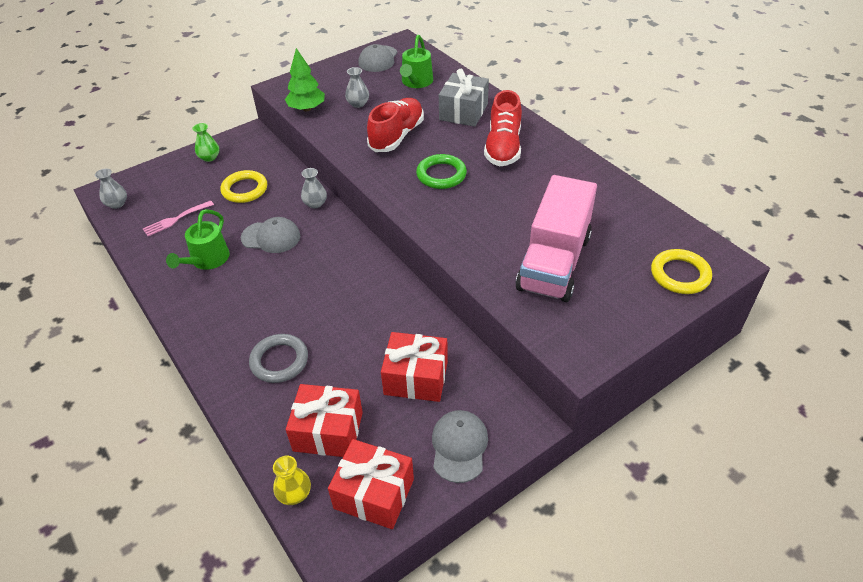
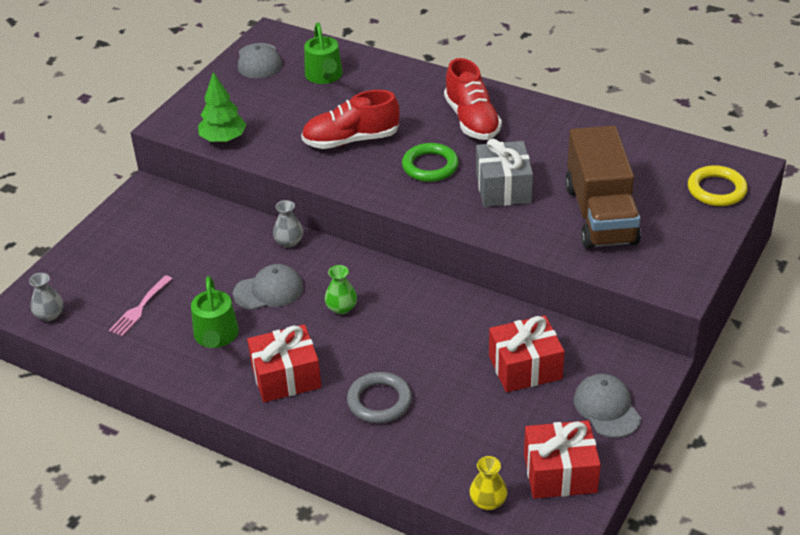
camera: 25 degrees left, 5 degrees down
(209, 157) = (118, 231): green vase -> green vase (341, 308)
(245, 189) = (194, 252): yellow ring -> none
(328, 431) = (478, 442): red gift -> red gift (286, 377)
(358, 104) = (278, 118): grey vase -> none
(397, 136) = (351, 140): red shoe -> red shoe turned 105 degrees counterclockwise
(463, 112) = (402, 95): grey gift -> grey gift (503, 188)
(554, 262) = (600, 215): pink truck -> brown truck

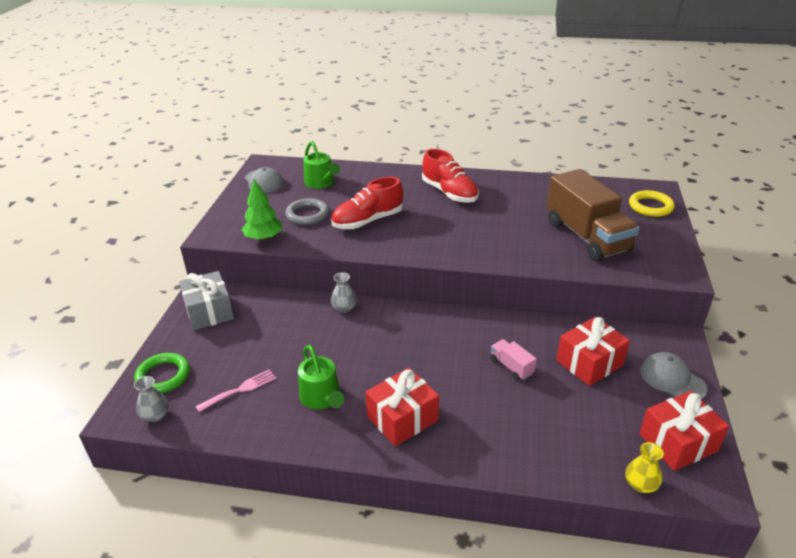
camera: 20 degrees left, 5 degrees down
(140, 308) = (240, 390): pink fork -> pink fork turned 135 degrees counterclockwise
(268, 291) = (348, 349): grey cap -> none
(341, 308) = (416, 350): green vase -> none
(379, 401) = (494, 419): grey ring -> grey ring (307, 215)
(430, 166) = (440, 227): green ring -> green ring (163, 376)
(434, 351) = (511, 367): none -> pink truck
(503, 188) = (504, 232): grey gift -> grey gift (209, 311)

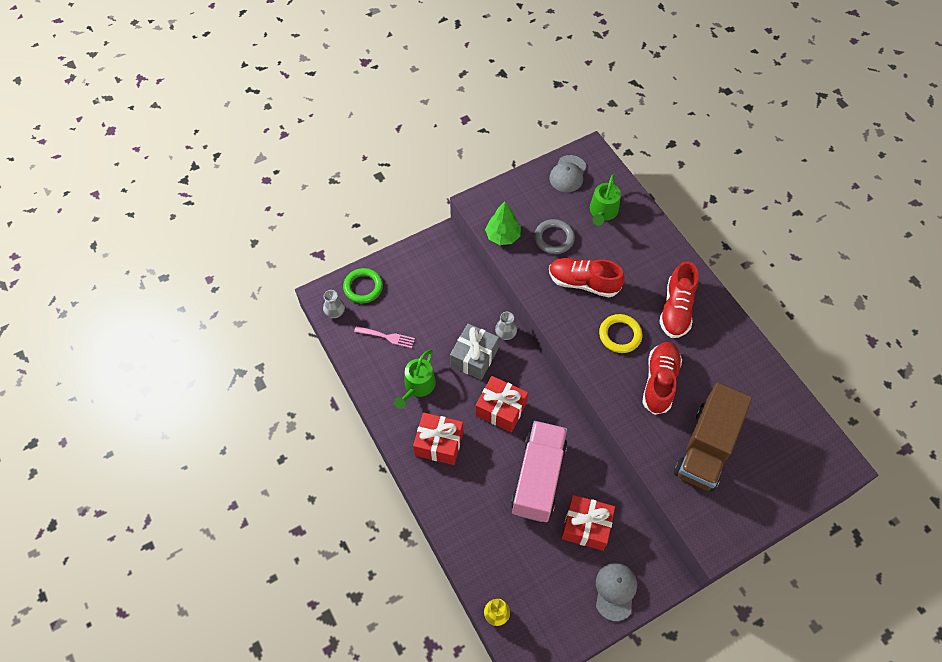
camera: 50 degrees right, 25 degrees up
(209, 311) = (432, 259): grey gift -> grey gift (474, 357)
(503, 229) = (659, 382): none -> red shoe
(511, 367) = (538, 478): pink truck -> pink truck, size x2.40
(650, 206) = (804, 473): yellow ring -> yellow ring (620, 335)
(678, 442) = (552, 621): red gift -> red gift (501, 409)

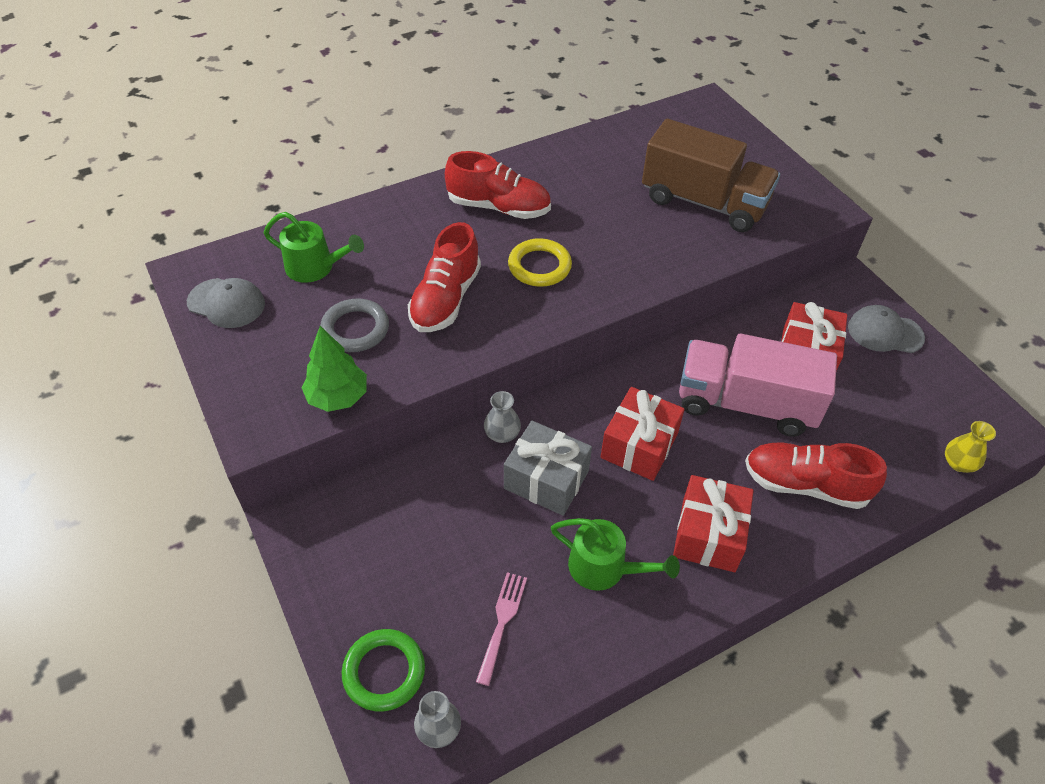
camera: 90 degrees left, 10 degrees down
(659, 382) = (613, 234): red shoe -> red shoe (805, 485)

